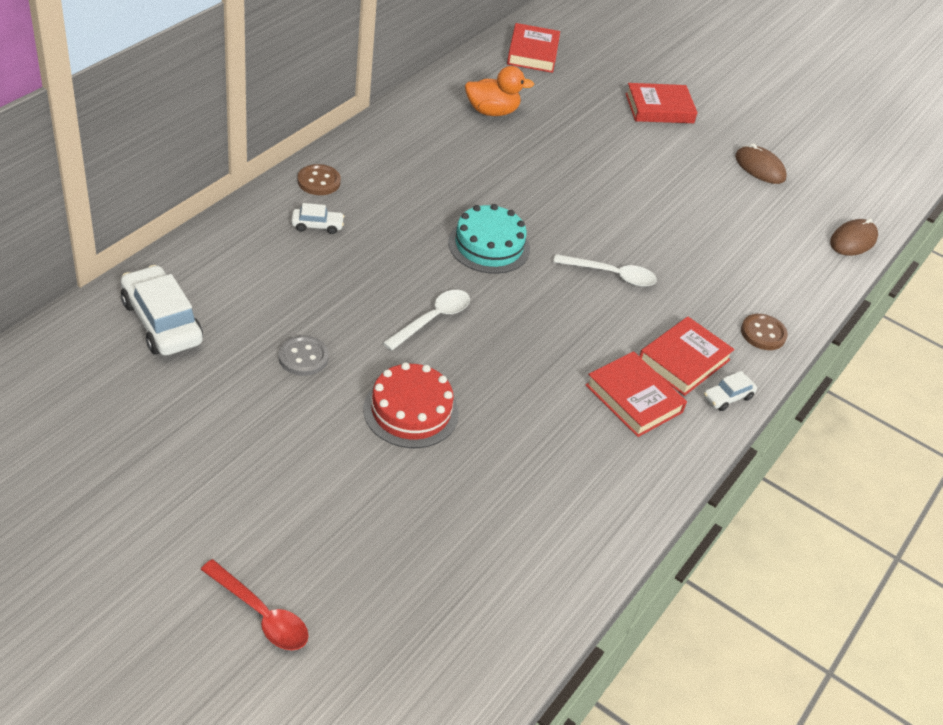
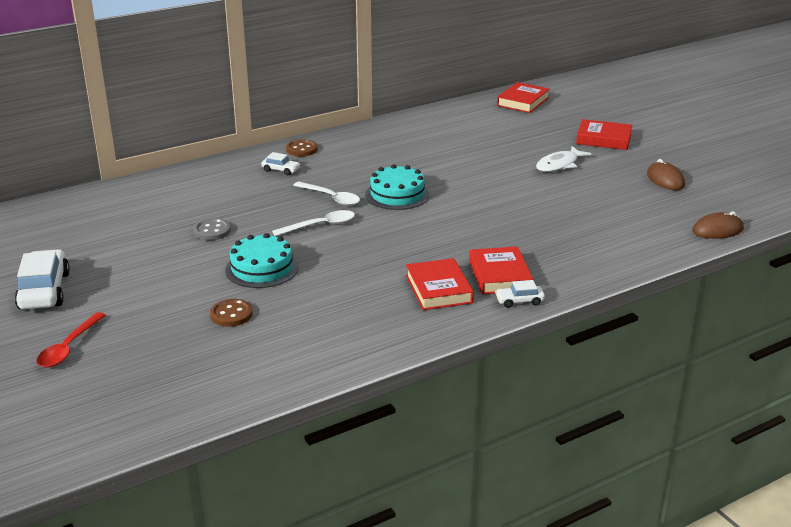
camera: 30 degrees right, 15 degrees down
(161, 322) = (136, 202): white car -> white car (44, 291)
(261, 614) = (69, 347): red spoon -> red spoon turned 45 degrees clockwise
(411, 411) = (262, 268): red cake -> turquoise cake
(492, 111) = (462, 128): orange duck -> none
(611, 275) = (480, 222): white spoon -> white spoon (331, 198)
(638, 161) = (559, 165): none -> white fish
(684, 360) = (500, 275): red book -> red book turned 75 degrees counterclockwise
(763, 333) = (584, 271): brown button -> brown button (231, 314)

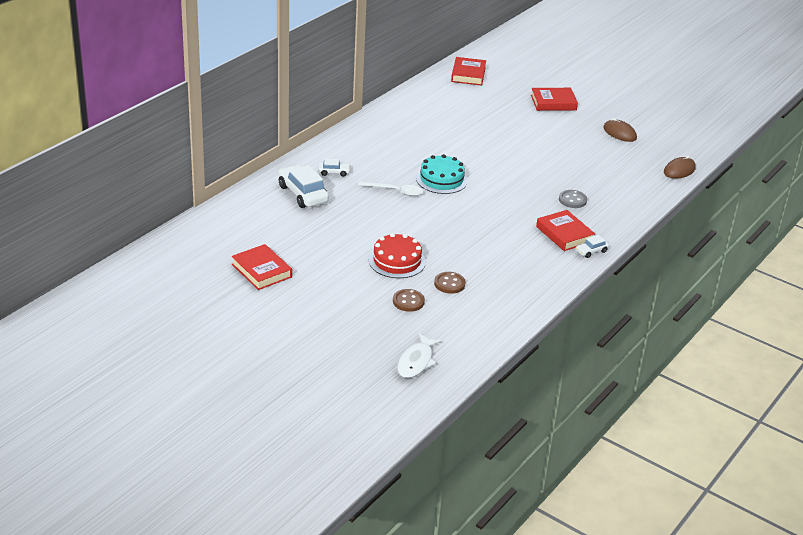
camera: 25 degrees left, 5 degrees up
(44, 291) = (252, 312): white car -> white car (303, 194)
(69, 347) = (317, 351): red spoon -> none
(212, 231) = (331, 237): grey button -> grey button (572, 200)
(262, 268) = (397, 261): turquoise cake -> red cake
(301, 149) = (333, 150): brown button -> brown button (449, 284)
(320, 226) = (408, 217): white spoon -> none
(438, 289) = (532, 253): red book -> red book (261, 271)
(559, 165) = (538, 132): white fish -> white fish (416, 361)

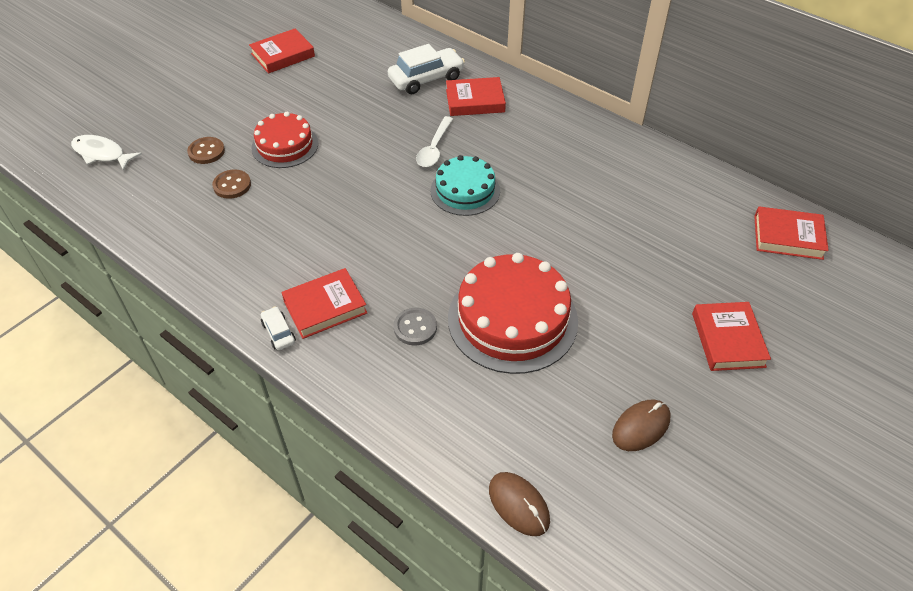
camera: 95 degrees right, 15 degrees up
(334, 172) = (475, 101): white car -> red book
(556, 166) = (512, 319): none -> red cake

